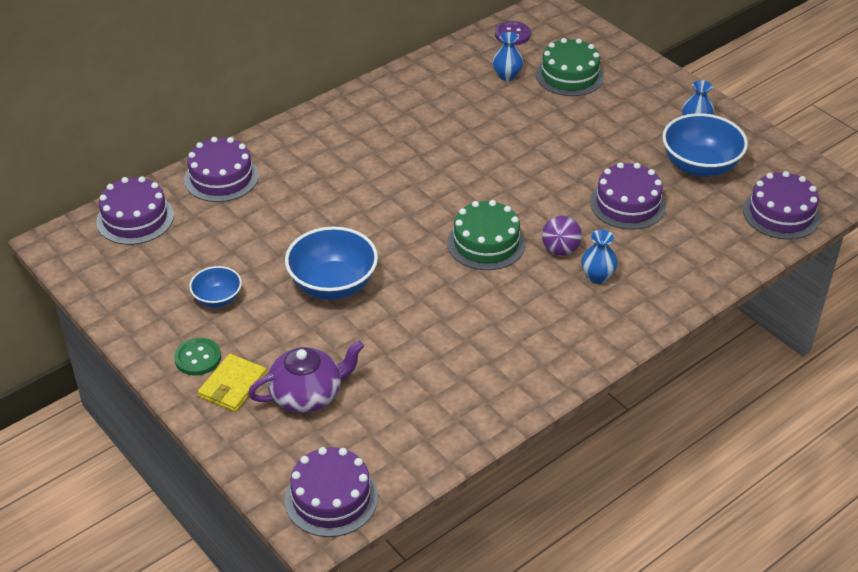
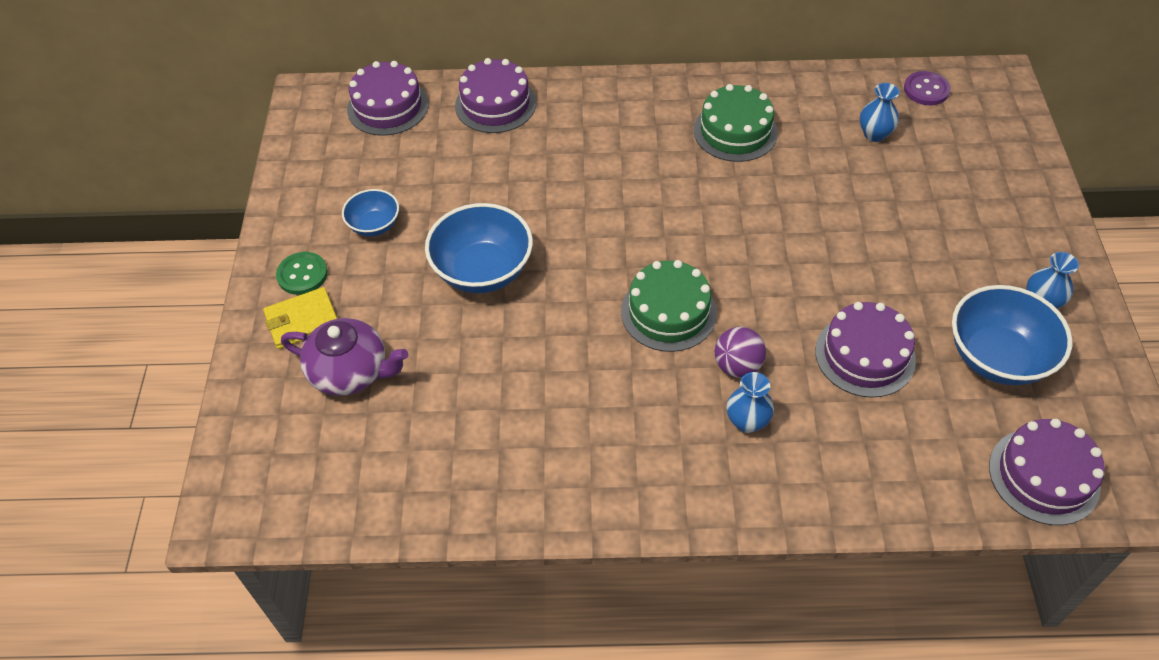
camera: 40 degrees right, 10 degrees up
(331, 498) = (265, 494): purple cake -> none
(569, 75) = (945, 167): green cake -> green cake (735, 131)

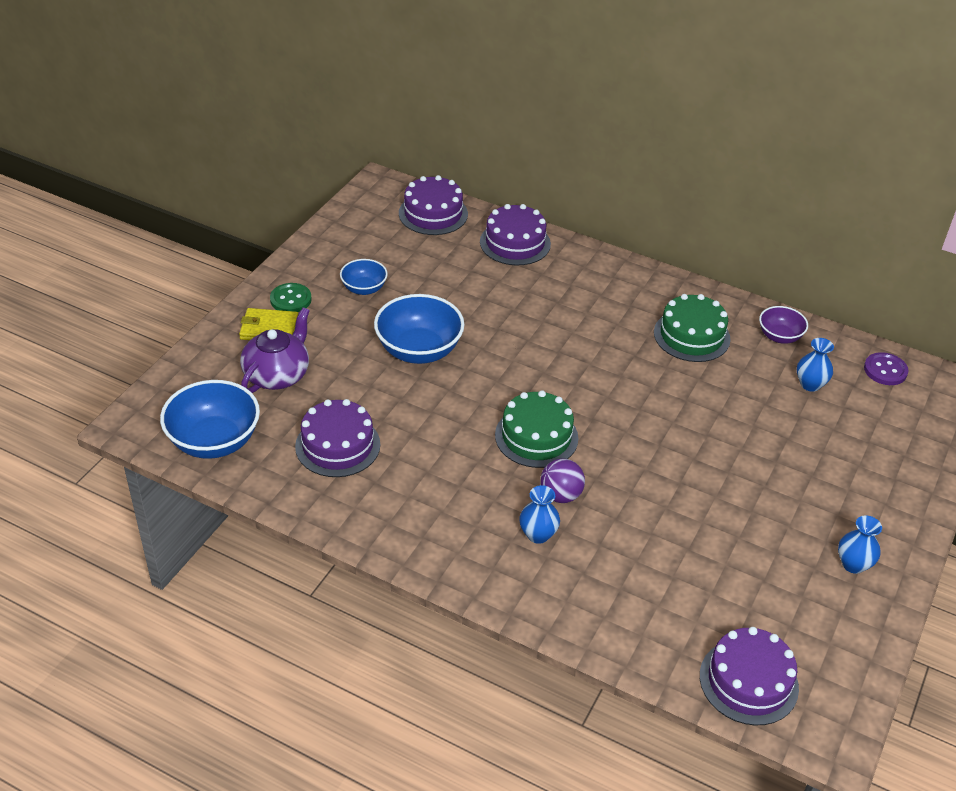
camera: 25 degrees right, 10 degrees down
(350, 372) = (277, 375): purple teapot -> purple teapot turned 105 degrees counterclockwise
(813, 96) = (779, 336): none -> purple bowl
(865, 355) = (669, 533): purple cake -> purple cake (337, 445)
(997, 357) = (780, 584): blue bowl -> blue bowl (214, 441)

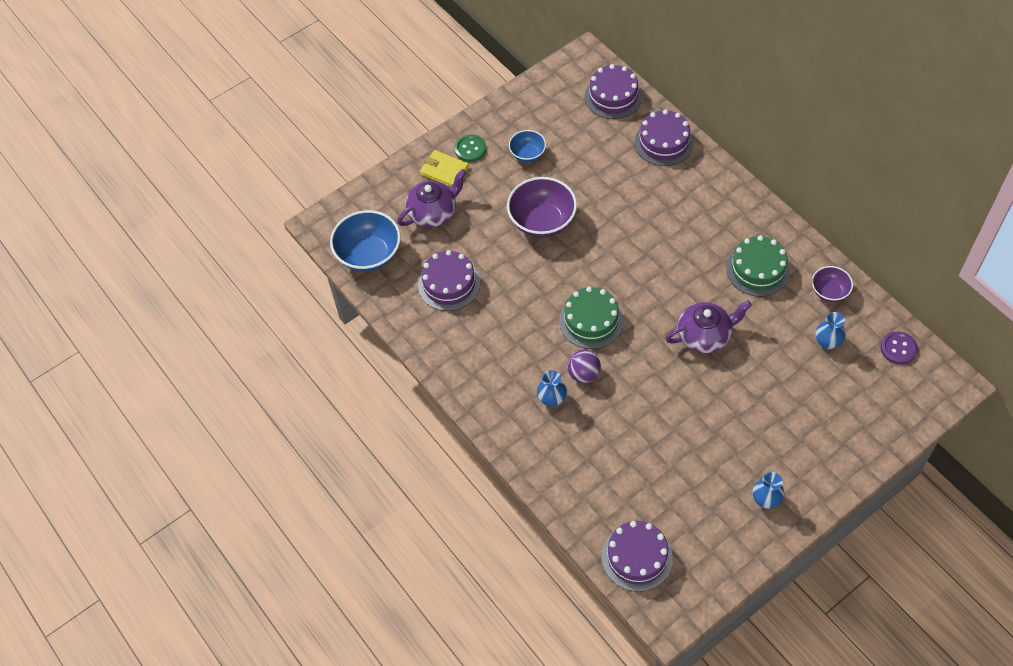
camera: 30 degrees right, 15 degrees up
(419, 350) = (542, 221): blue bowl -> purple bowl
(676, 415) = (705, 336): none -> purple teapot

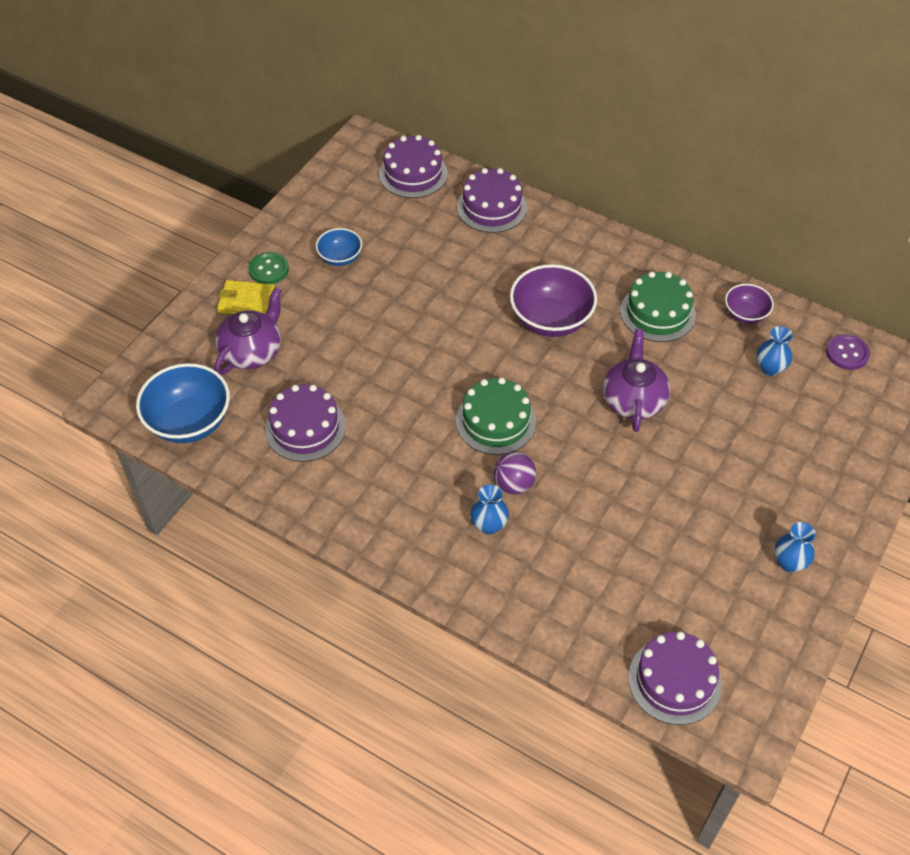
camera: 25 degrees left, 5 degrees down
(542, 221) = (389, 326): purple bowl -> purple bowl (551, 320)
(705, 336) = (633, 400): purple teapot -> purple teapot turned 45 degrees counterclockwise

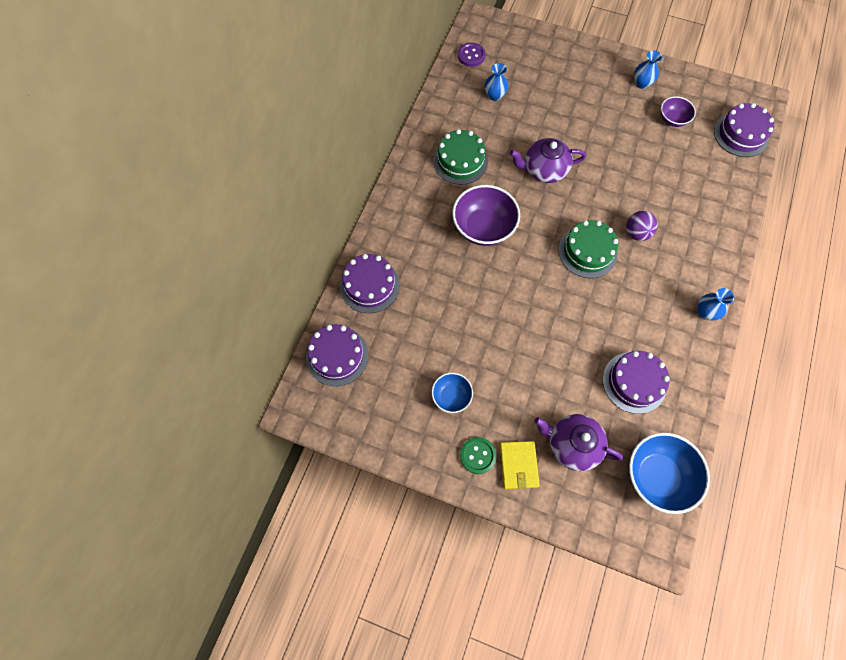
camera: 100 degrees left, 15 degrees up
(488, 525) = (674, 244): blue vase -> blue vase (705, 312)
(745, 314) = (450, 110): purple bowl -> purple bowl (672, 119)

